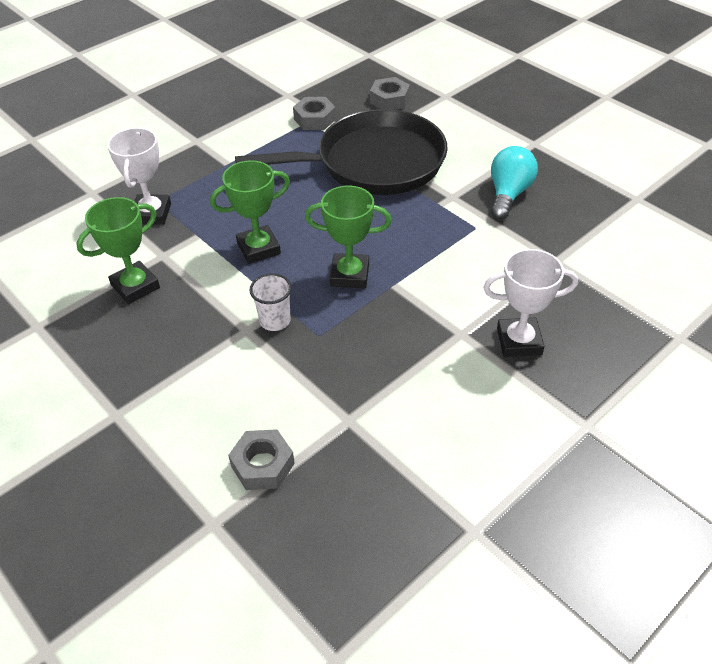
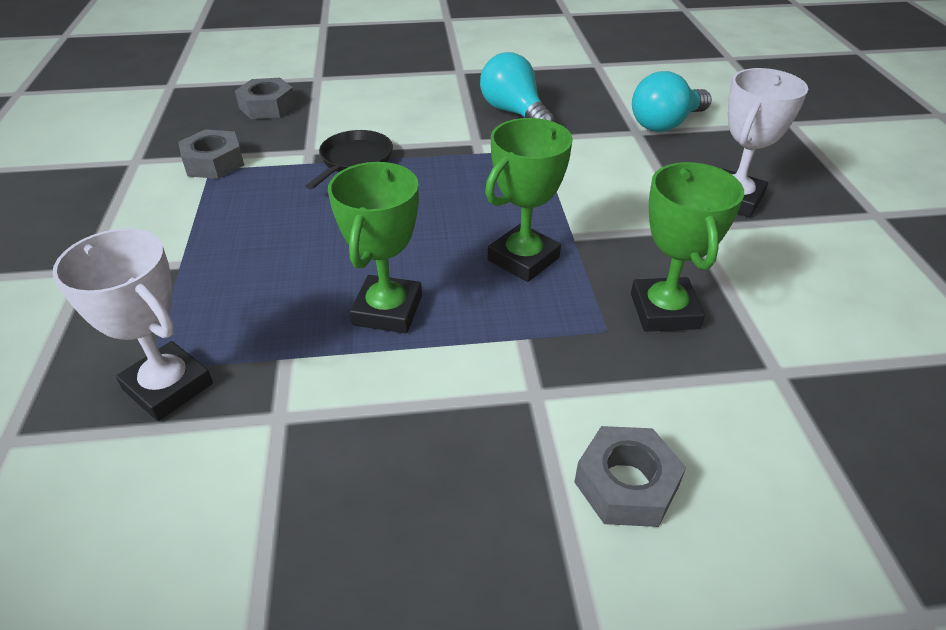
camera: 55 degrees left, 5 degrees down
(135, 286) = (311, 484): green trophy -> green trophy (664, 311)
(262, 465) = (821, 497): grey nut -> grey nut (626, 484)
(275, 320) = (544, 357): white cup -> none
(373, 163) = (354, 160): black pan -> black pan, size x0.41
(586, 270) = (665, 124): none -> turquoise light bulb

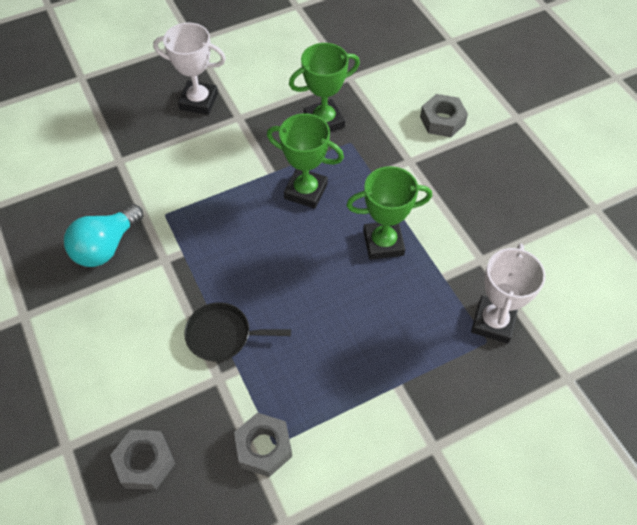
camera: 110 degrees left, 15 degrees up
(665, 124) = (101, 145): turquoise light bulb -> none

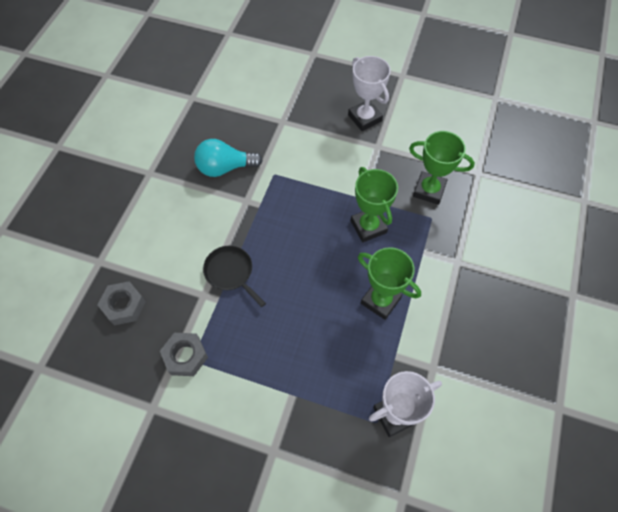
camera: 45 degrees right, 5 degrees up
(442, 120) = (512, 253): grey nut -> none

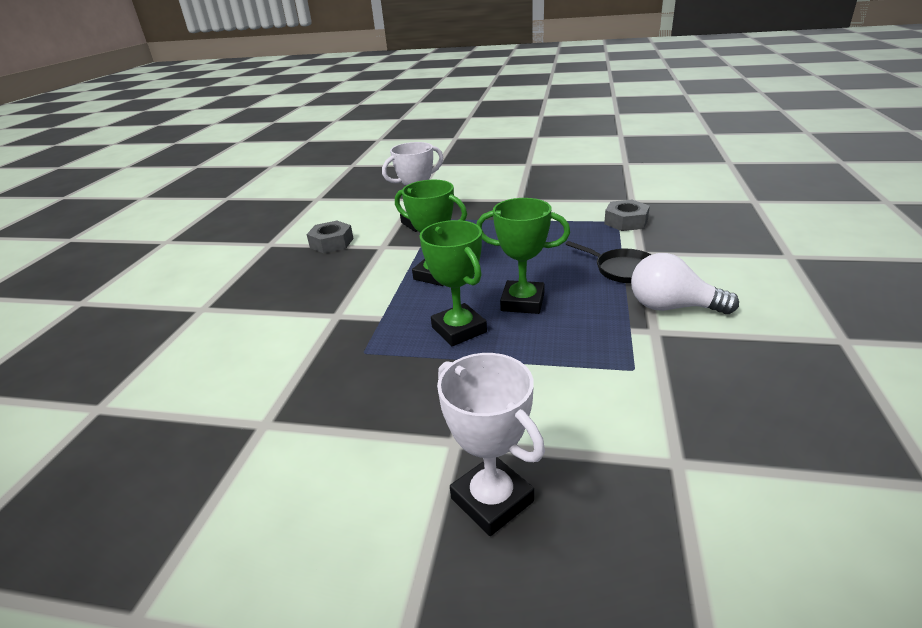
camera: 175 degrees right, 30 degrees down
(124, 305) = (720, 236): grey nut -> grey nut (331, 243)
(222, 220) = (672, 307): none -> white light bulb
(225, 168) = (725, 365): turquoise light bulb -> none
(429, 190) = (361, 385): green trophy -> green trophy (522, 302)

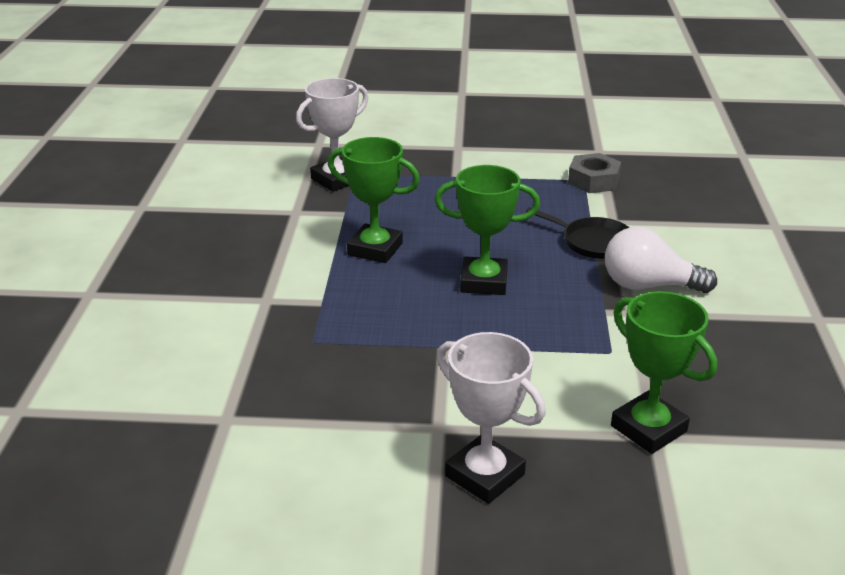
camera: 10 degrees left, 0 degrees up
(331, 243) = (226, 206): grey nut -> none
(459, 330) = (416, 314): green trophy -> green trophy (648, 429)

